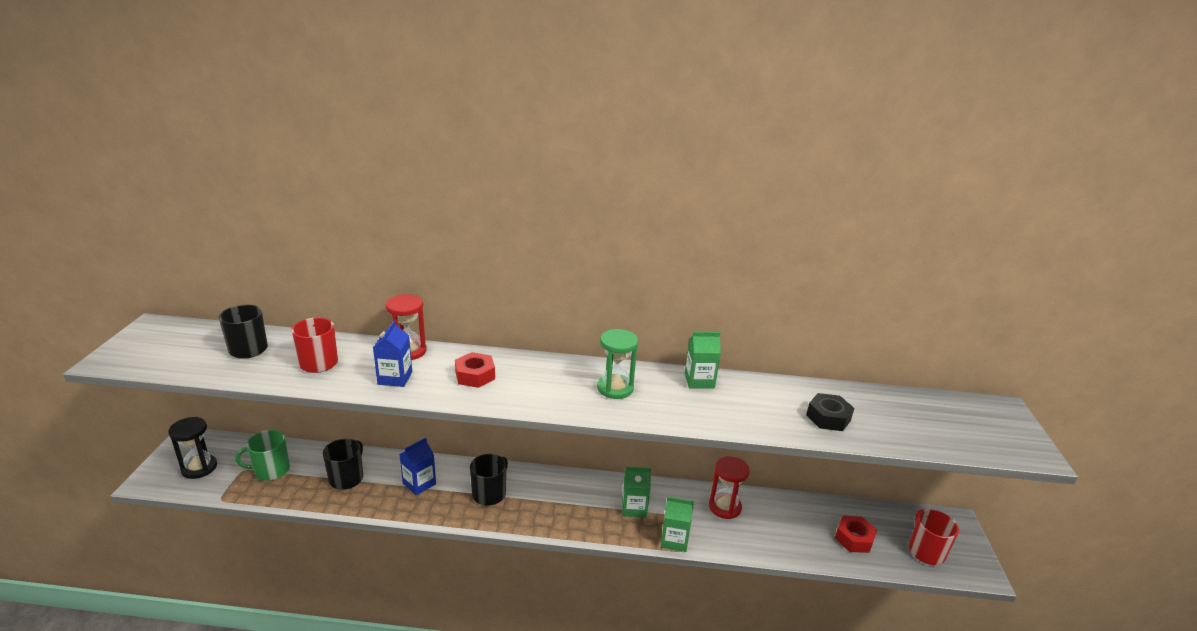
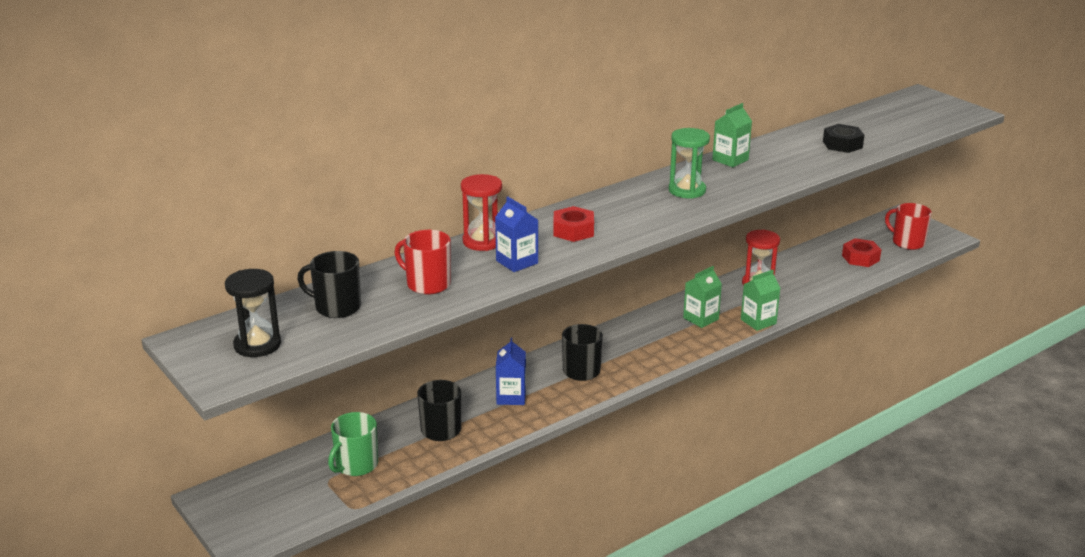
camera: 40 degrees left, 0 degrees up
(199, 468) = (277, 505): black hourglass -> black hourglass (257, 345)

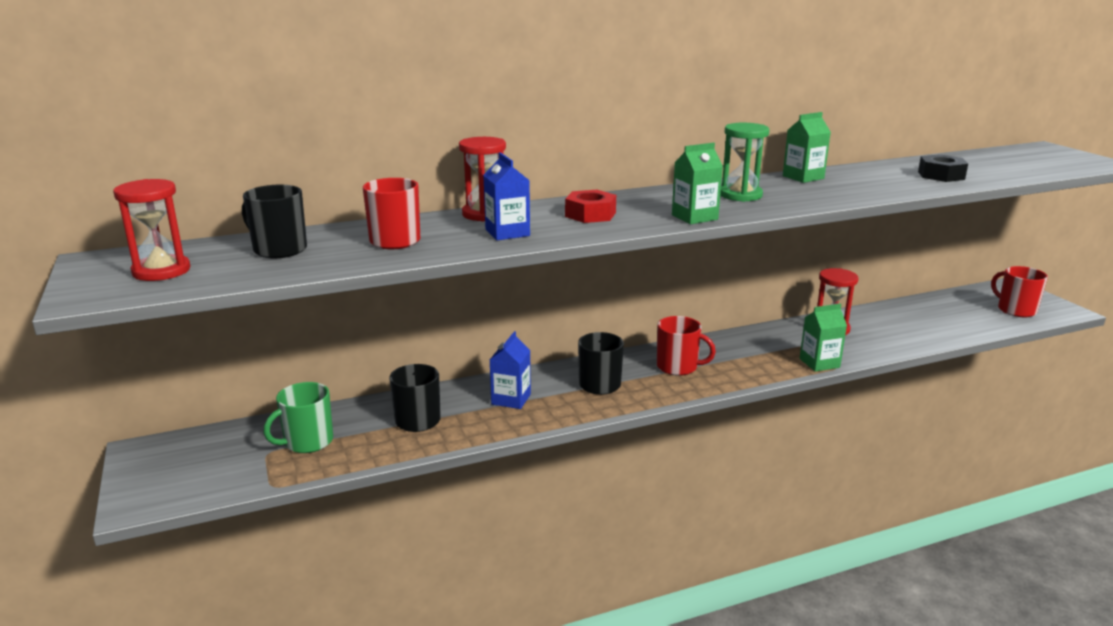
camera: 15 degrees right, 5 degrees down
(257, 345) = (161, 271): black hourglass -> red hourglass
(641, 343) = (678, 367): none -> red mug
(701, 318) = (754, 352): green carton -> green carton (694, 217)
(860, 258) = (956, 318): red nut -> none

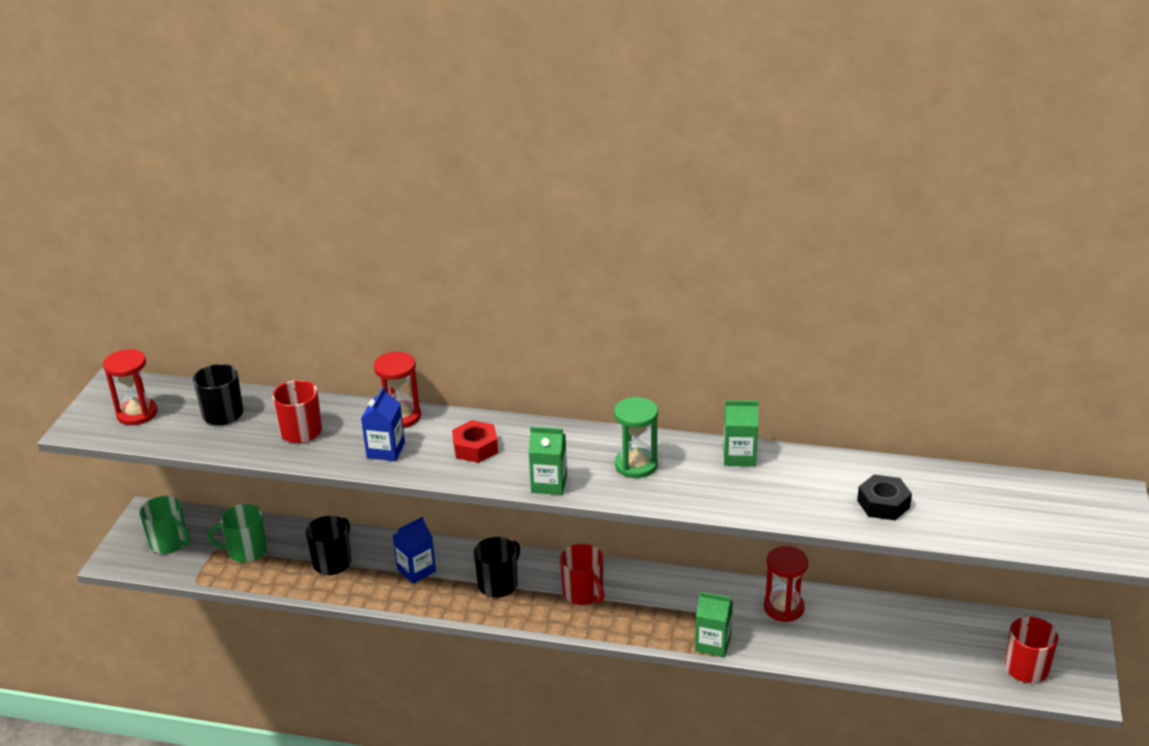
camera: 35 degrees right, 10 degrees up
(200, 465) = (170, 543): none -> green mug

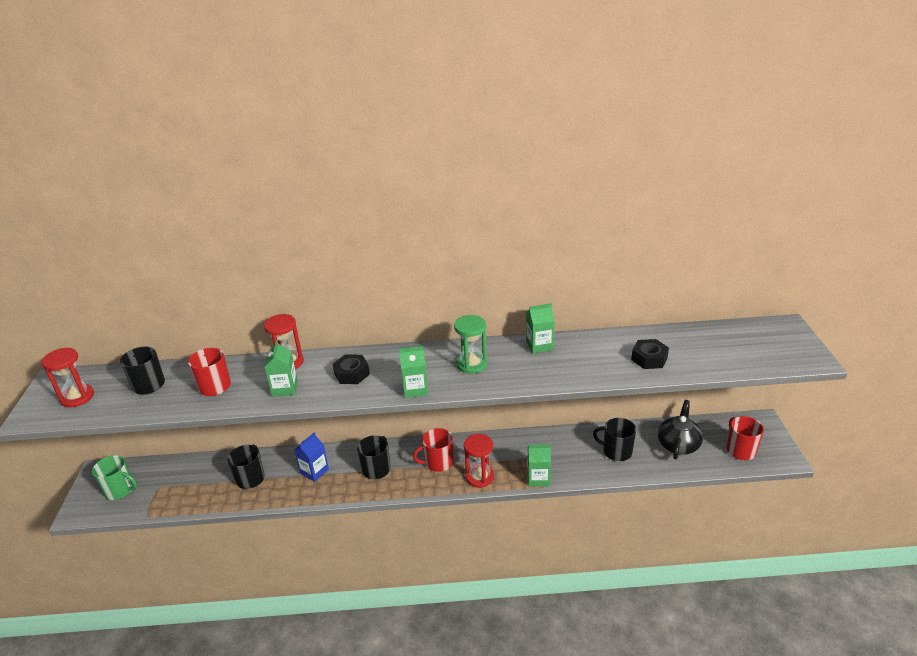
camera: 15 degrees left, 0 degrees up
(246, 551) = (182, 483): green mug -> none
(385, 450) = (285, 388): blue carton -> green carton
(475, 448) = (352, 374): red nut -> black nut
(583, 593) = (438, 462): red mug -> red mug turned 120 degrees clockwise
(783, 608) = (574, 444): red hourglass -> red hourglass (479, 477)
(840, 631) = (616, 451): none -> black mug
(936, 640) = (678, 444): none -> black teapot

